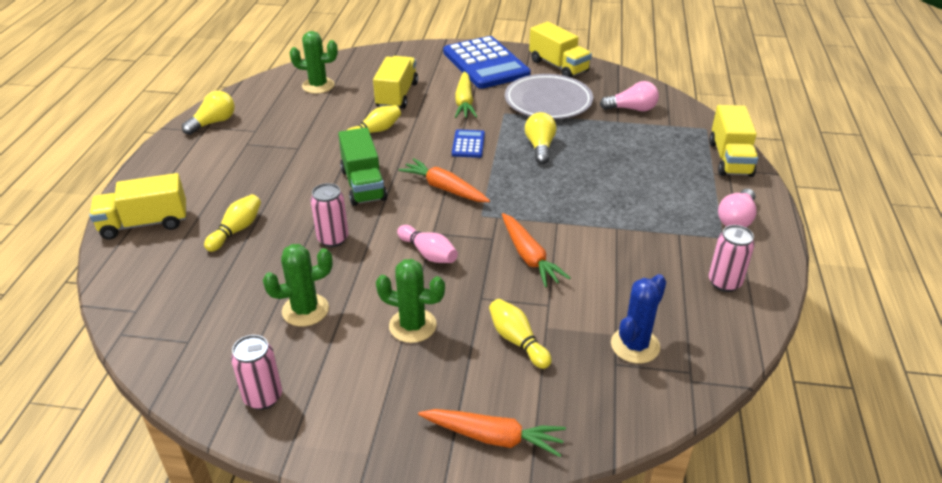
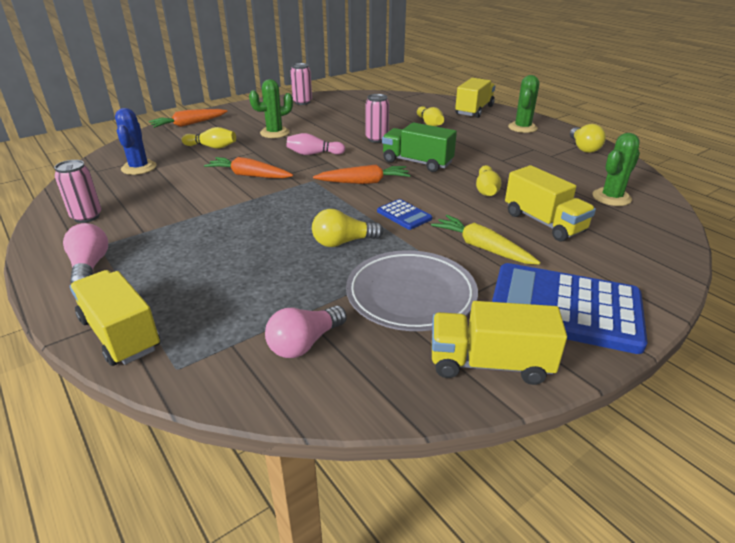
camera: 135 degrees right, 5 degrees down
(305, 310) = (334, 119): green cactus -> green cactus (522, 128)
(540, 147) = (343, 242): yellow light bulb -> yellow light bulb turned 120 degrees clockwise

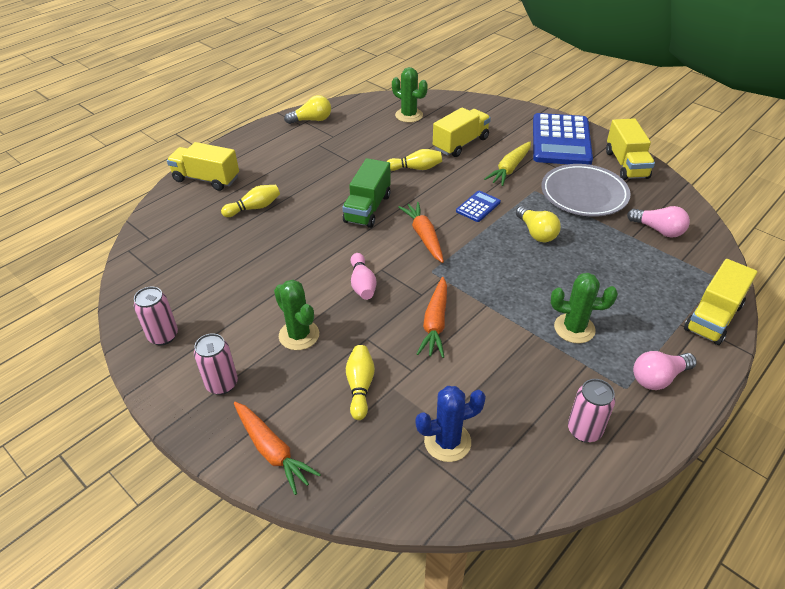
camera: 100 degrees left, 10 degrees up
(377, 139) = (308, 242): pink can -> pink can (222, 384)
(522, 128) = (262, 149): green cactus -> green cactus (574, 328)

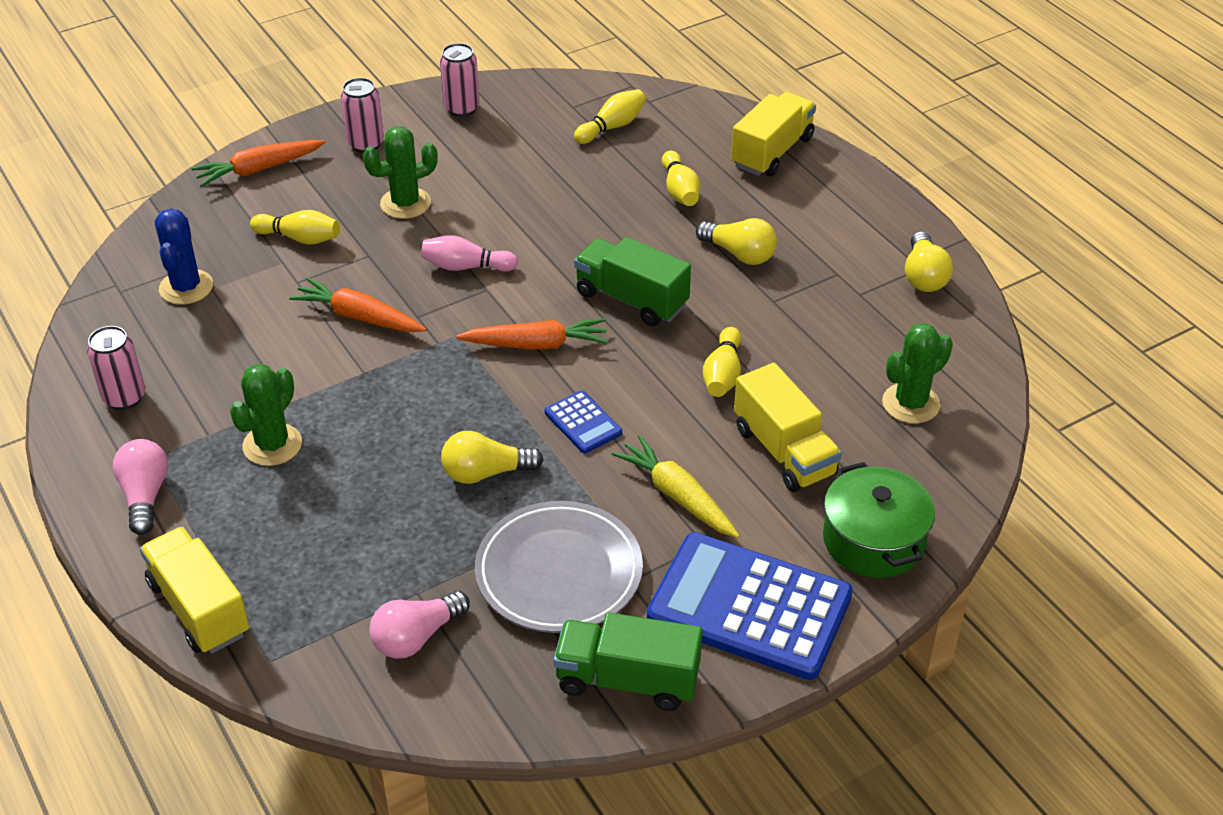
camera: 105 degrees right, 0 degrees up
(184, 249) = (612, 127): none -> yellow bowling pin
(312, 177) = (739, 254): none -> yellow light bulb
(500, 116) = (873, 540): none -> green pot
(626, 164) = (627, 680): yellow truck -> green truck

